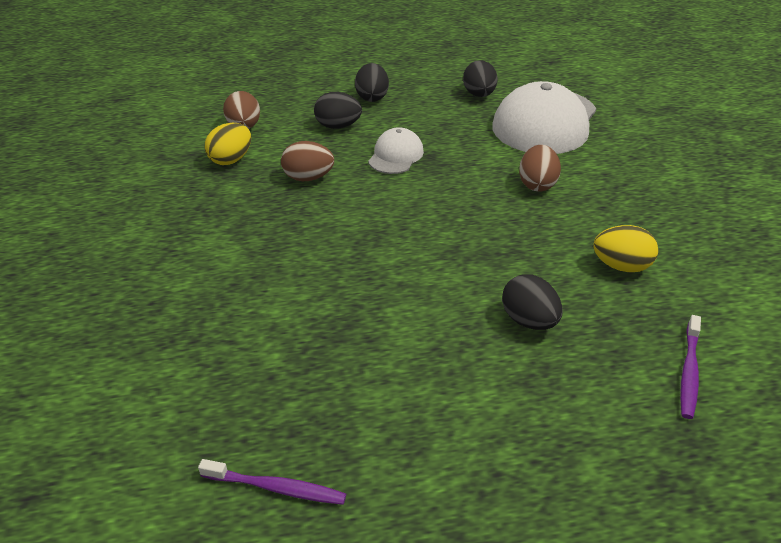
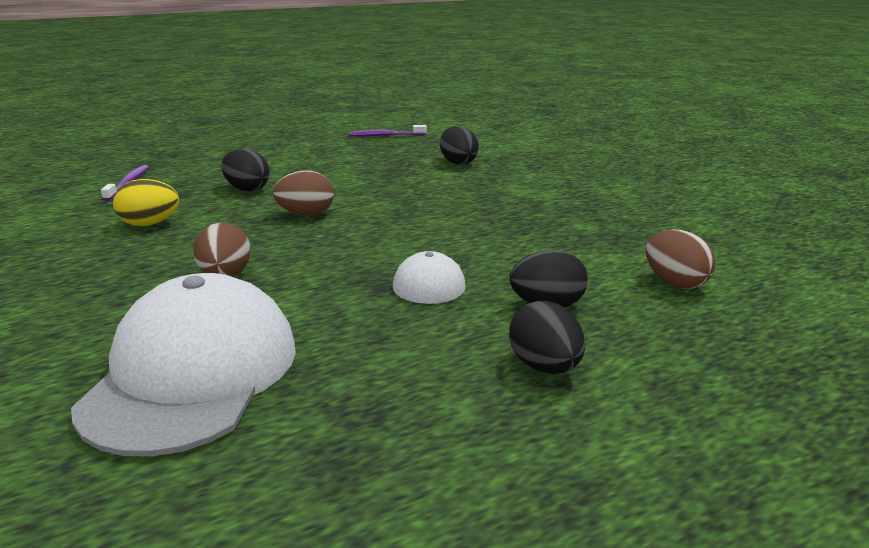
camera: 160 degrees right, 15 degrees down
(231, 160) = (627, 247): yellow egg -> none
(308, 178) = (515, 243): brown egg -> brown egg (306, 214)
(479, 95) = (332, 415): black egg -> black egg (457, 162)

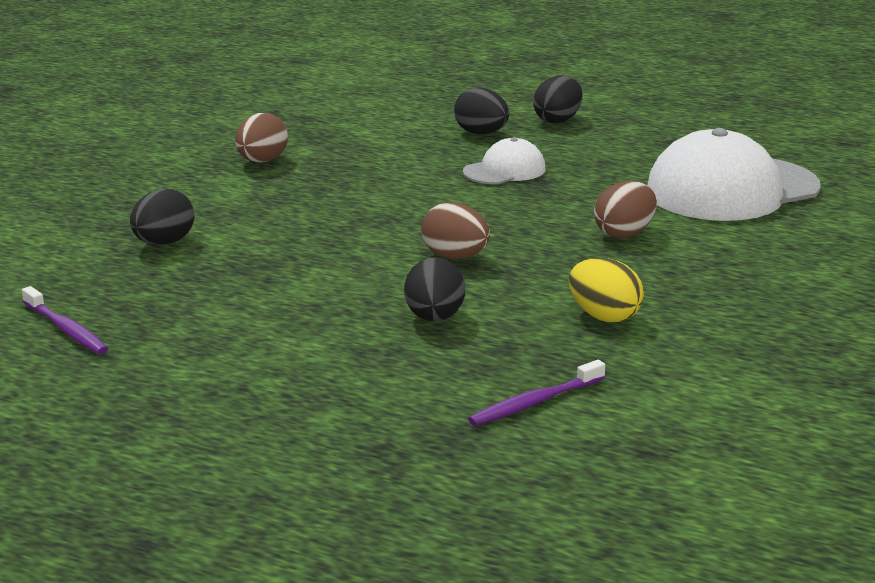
camera: 125 degrees left, 0 degrees up
(674, 283) = (384, 110): brown egg -> brown egg (262, 161)

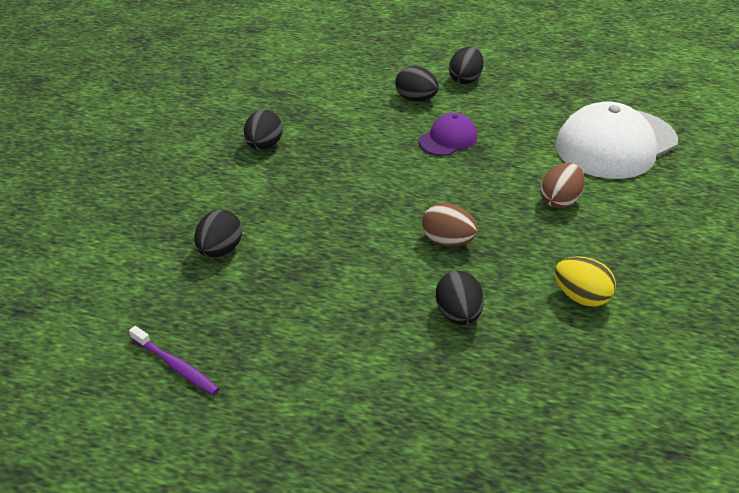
camera: 10 degrees left, 15 degrees up
(262, 161) = (264, 146): brown egg -> black egg
(504, 170) = (448, 139): white cap -> purple cap
(534, 402) = (569, 406): purple toothbrush -> none

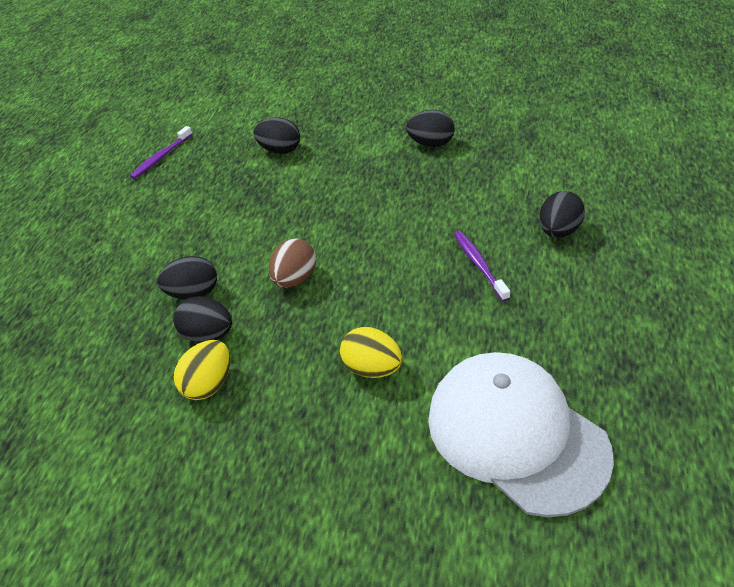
camera: 90 degrees right, 5 degrees up
(448, 139) = (479, 265): purple cap -> purple toothbrush
(465, 80) = (627, 270): black egg -> black egg (208, 335)
(559, 201) = (372, 368): brown egg -> yellow egg

